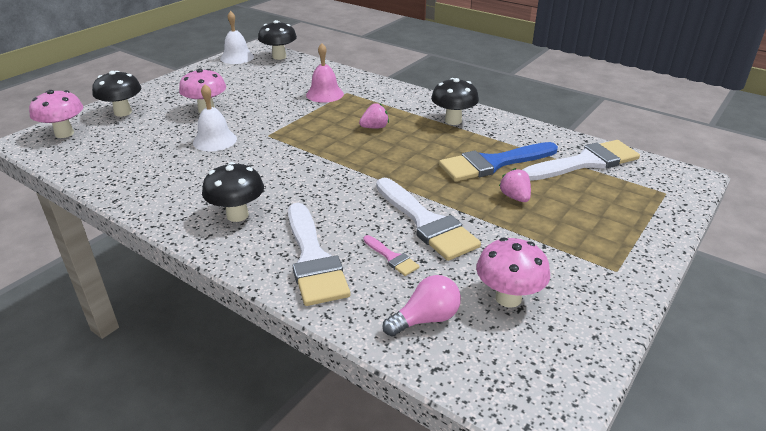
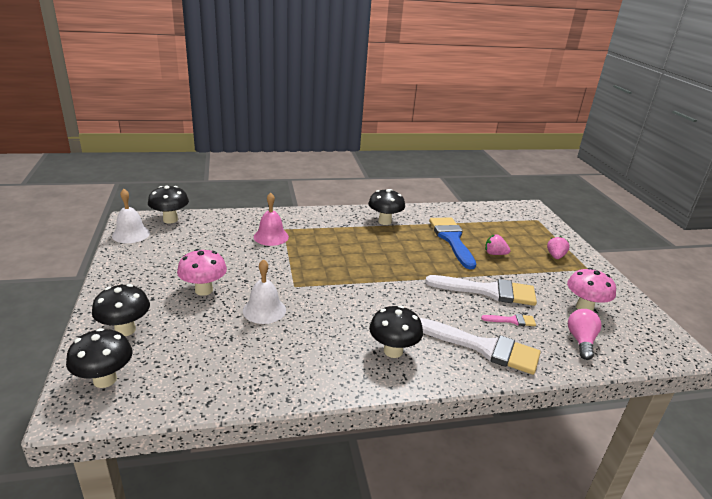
camera: 50 degrees left, 5 degrees down
(64, 133) = (105, 380): pink mushroom -> black mushroom
(374, 127) = (351, 246): pink strawberry -> pink strawberry (555, 256)
(493, 163) = (451, 239): blue brush -> blue brush turned 150 degrees clockwise
(585, 162) = (485, 218): white brush -> none

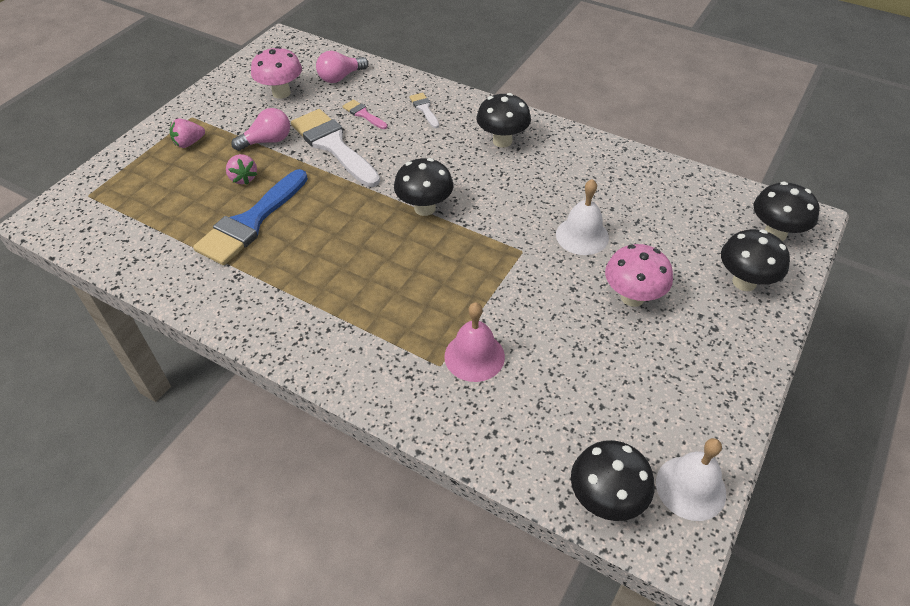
camera: 135 degrees left, 20 degrees up
(384, 221) = (280, 300): black mushroom -> black mushroom (424, 208)
(484, 347) = (424, 109): white brush -> white brush, size x0.45
(524, 276) = (267, 141): none -> pink light bulb

